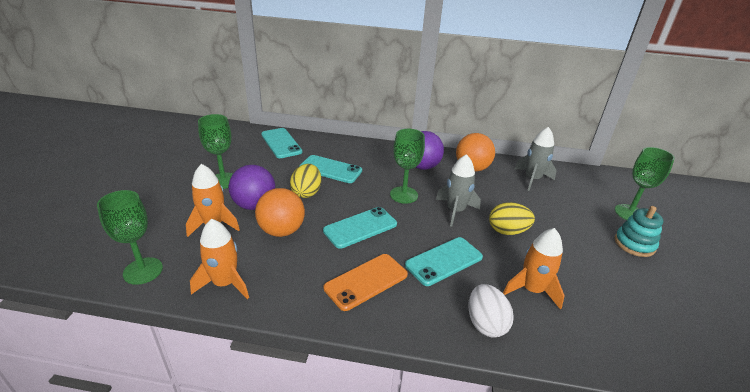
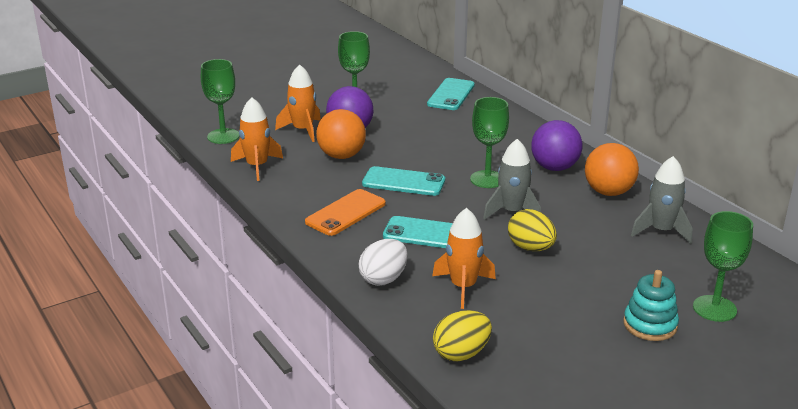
camera: 50 degrees right, 5 degrees down
(306, 192) = (405, 140): yellow egg -> yellow egg (461, 354)
(330, 169) = (457, 133): turquoise phone -> none
(366, 281) = (346, 213): orange phone -> orange phone turned 60 degrees counterclockwise

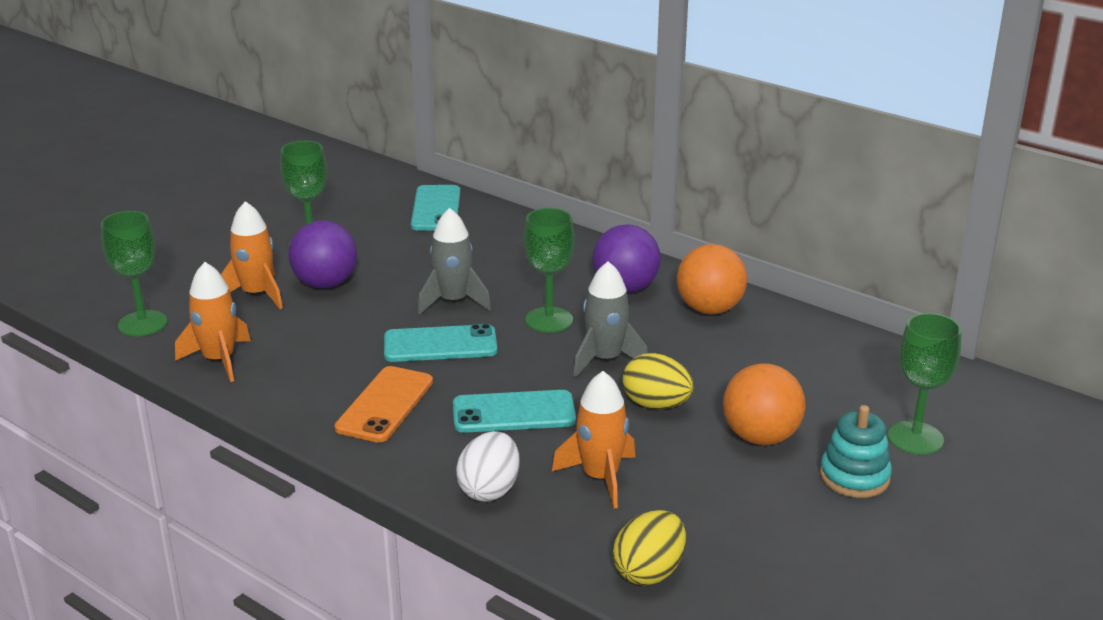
camera: 20 degrees left, 0 degrees up
(341, 156) = (333, 322): orange ball -> orange ball (760, 437)
(661, 231) = (800, 349): grey rocket -> grey rocket (453, 301)

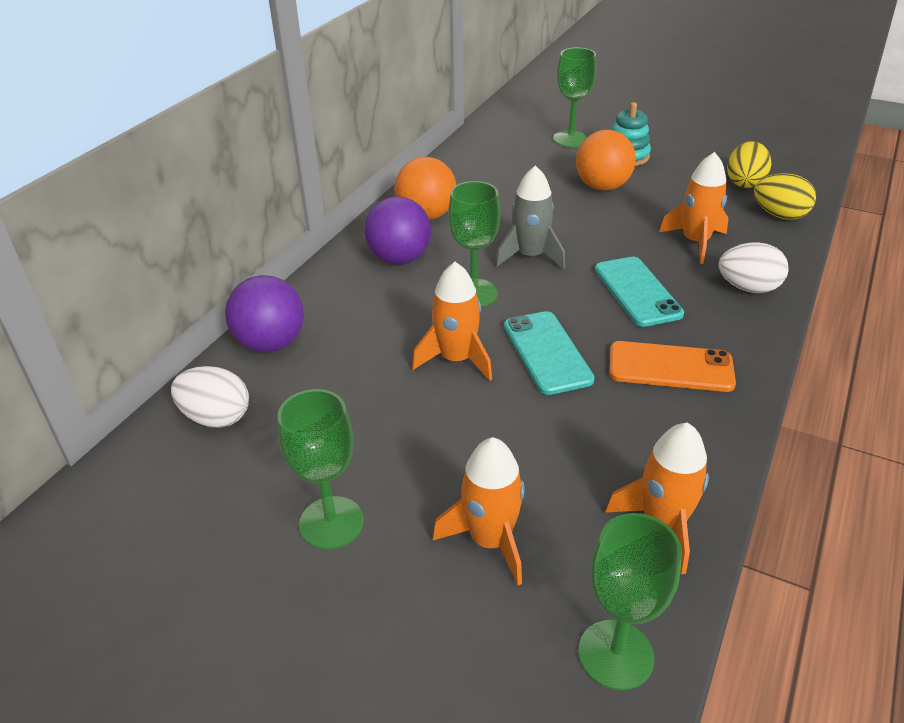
camera: 100 degrees left, 10 degrees up
(325, 283) = (443, 475): purple ball -> purple ball (271, 343)
(436, 209) = (216, 417): turquoise phone -> white egg
(453, 301) = (456, 359): grey rocket -> orange rocket
(656, 405) = (585, 228): yellow egg -> yellow egg (744, 182)

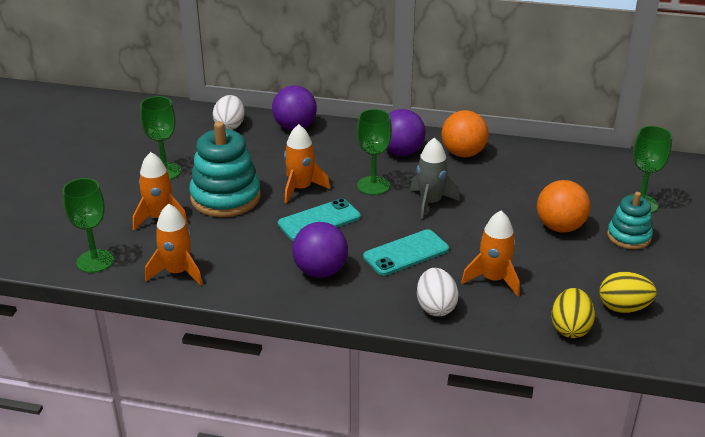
camera: 75 degrees right, 5 degrees down
(452, 445) = (225, 197): none -> turquoise stacking toy
(670, 367) = (320, 271): orange phone -> purple ball

